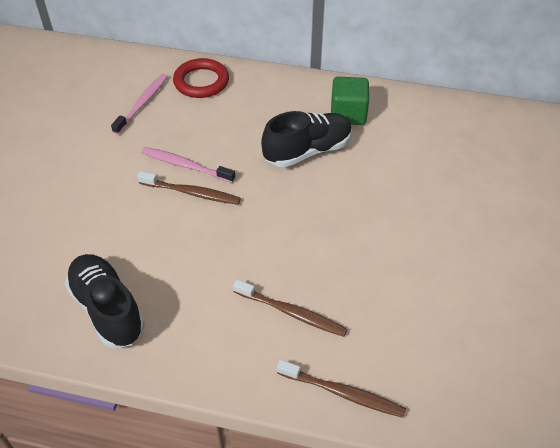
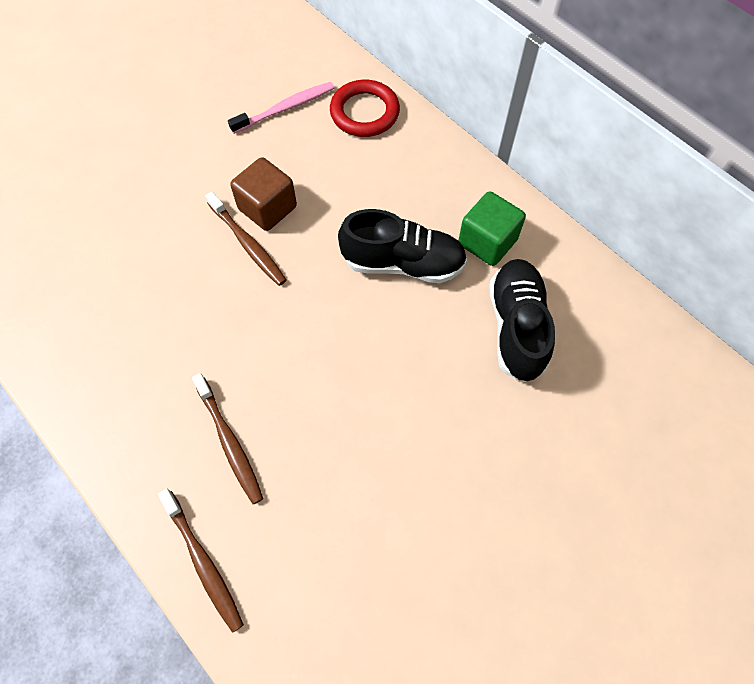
camera: 35 degrees right, 15 degrees up
(107, 309) = (77, 326): black shoe -> black shoe (516, 327)
(185, 165) = (267, 208): pink toothbrush -> brown cube

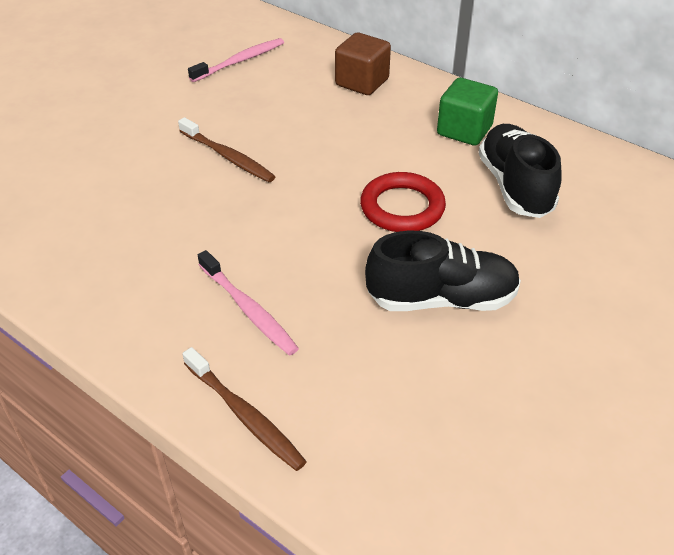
camera: 10 degrees left, 20 degrees down
(229, 442) = (248, 309): brown toothbrush -> pink toothbrush
(267, 208) = (241, 129): brown cube -> brown cube (362, 82)
(364, 112) = (317, 57): red ring -> red ring (402, 207)
(403, 263) = (388, 154): black shoe -> black shoe (441, 299)

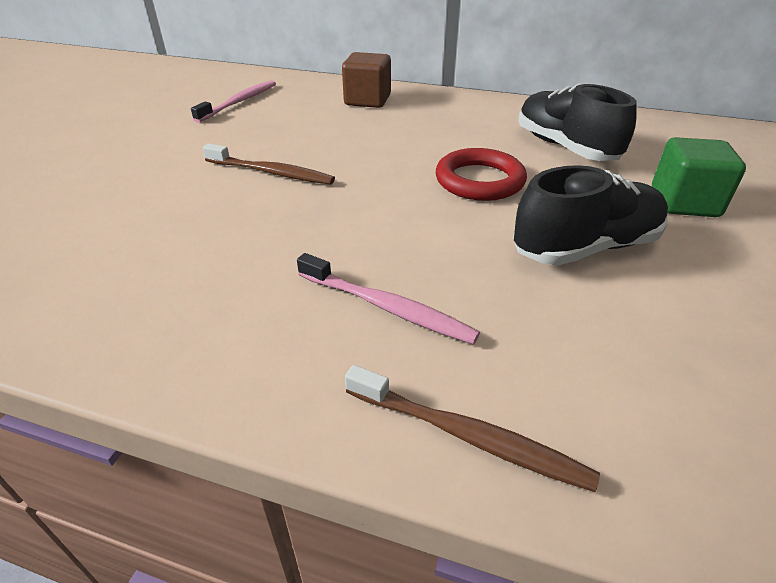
camera: 20 degrees left, 5 degrees down
(464, 130) = (485, 118): green cube -> green cube (684, 203)

